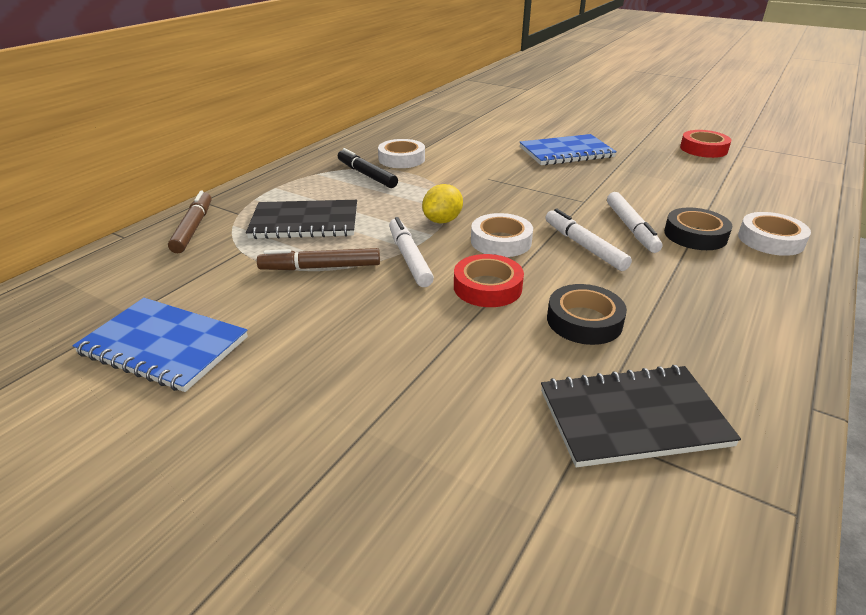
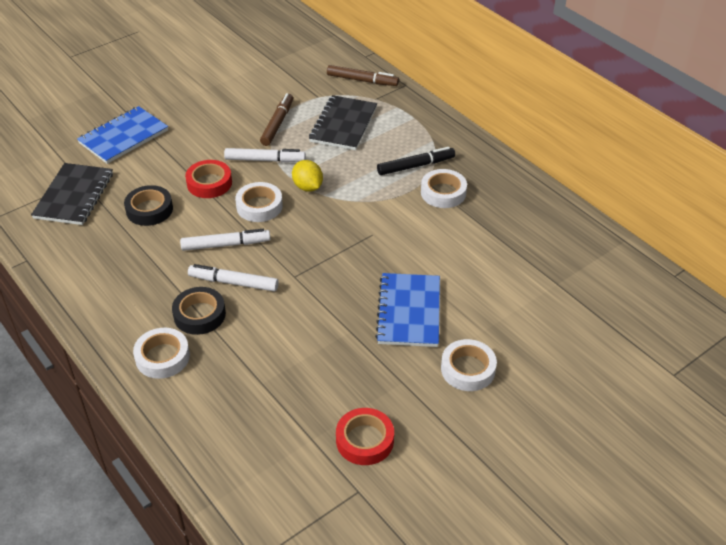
camera: 110 degrees right, 10 degrees up
(164, 346) = (235, 70): blue notebook -> blue notebook (123, 137)
(596, 130) = (468, 369): none -> white tape

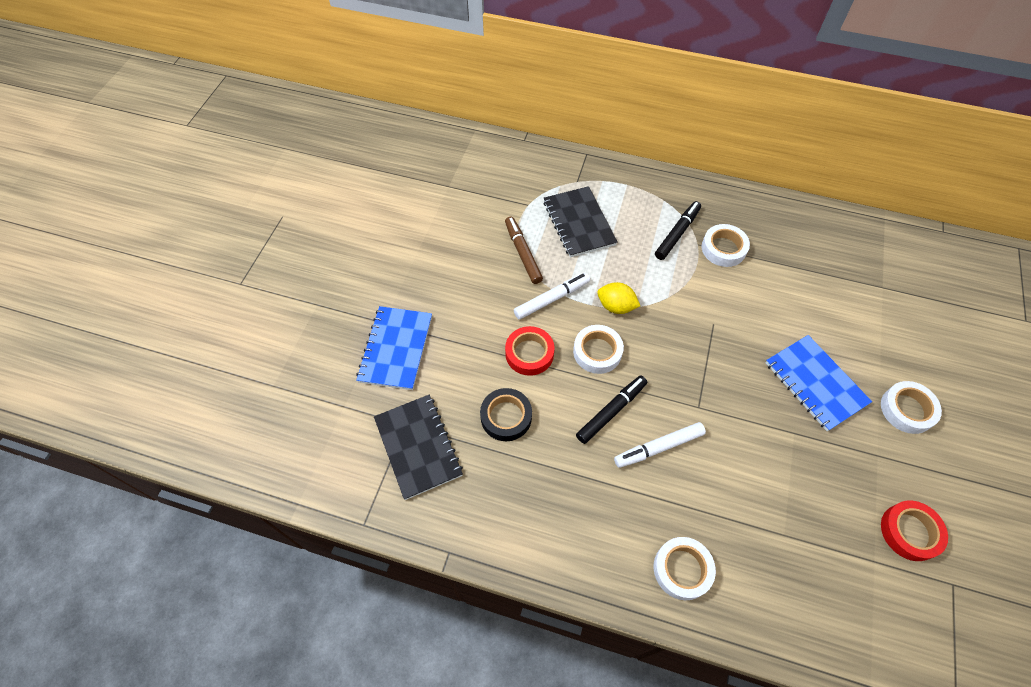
camera: 35 degrees left, 15 degrees up
(199, 315) = (666, 501): black tape -> none
(225, 244) = (611, 411): white marker -> black marker
(362, 80) = (547, 167): brown marker -> none

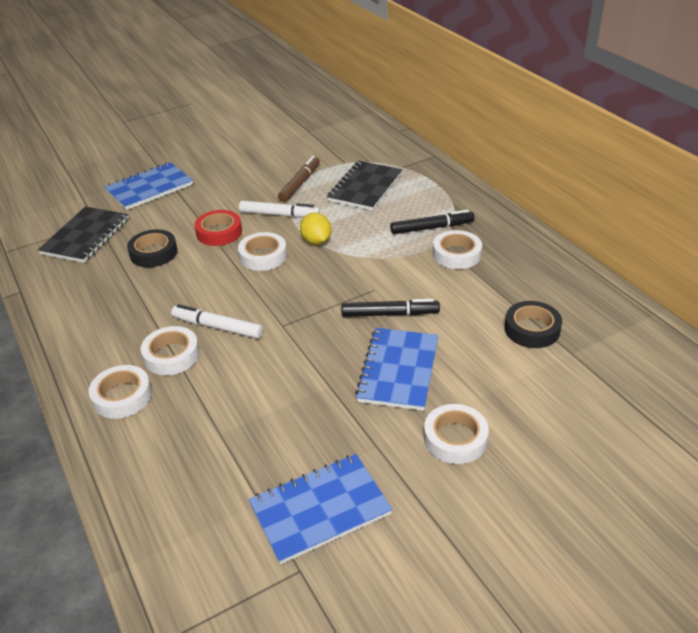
camera: 45 degrees right, 20 degrees down
(611, 411) = (219, 290): black marker -> black marker (389, 314)
(663, 502) = (171, 355): none -> white tape
(842, 284) = (532, 329): none -> black tape
(909, 532) = (320, 509): red tape -> blue notebook

